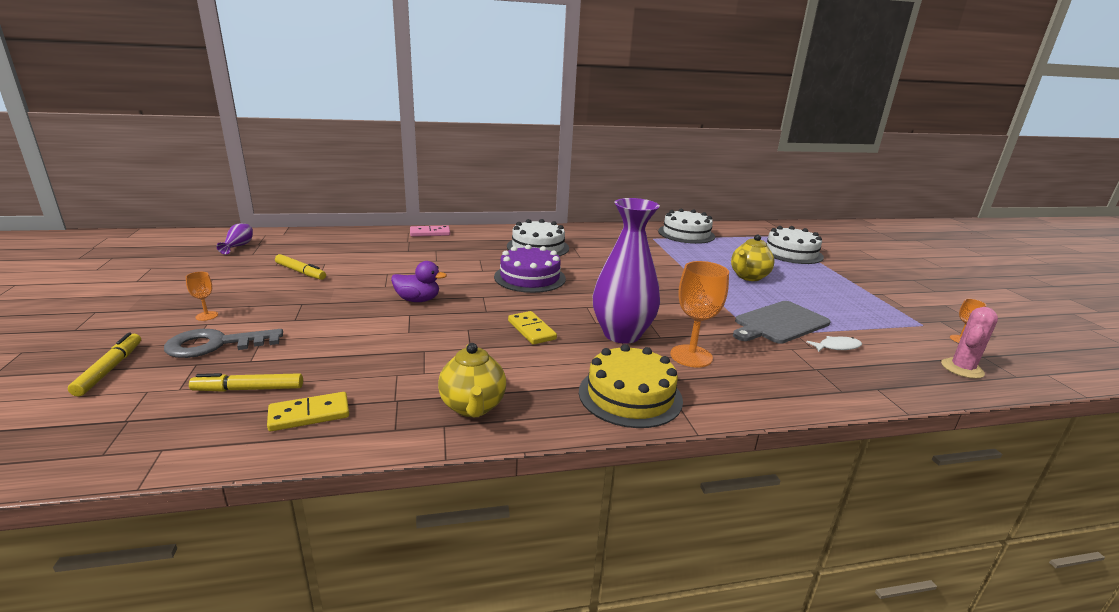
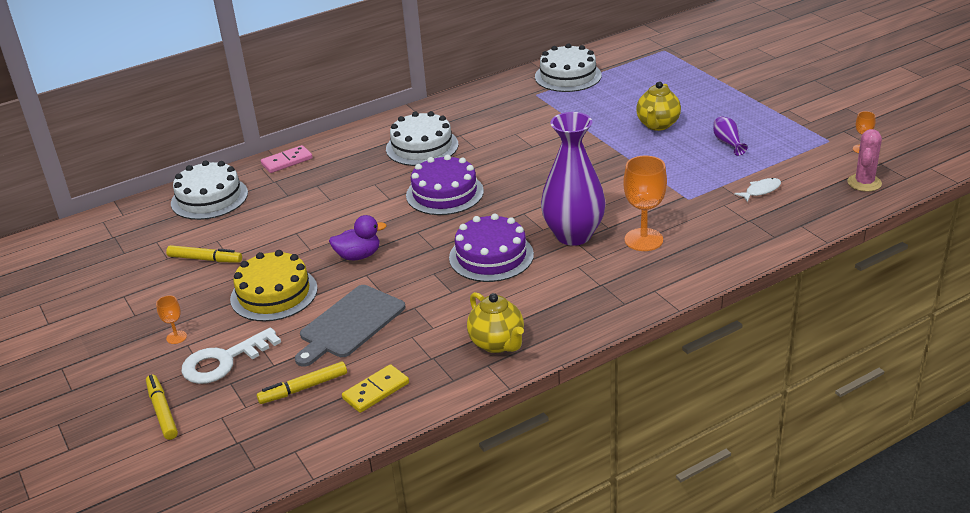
camera: 15 degrees left, 10 degrees up
(215, 344) = (223, 361): grey key -> white key
(238, 246) = (94, 247): purple vase -> purple vase (728, 143)
(531, 330) = (491, 256): yellow domino -> purple cake
(630, 395) = (613, 294): yellow cake -> yellow cake (274, 294)
(779, 323) = (705, 178): grey cutting board -> grey cutting board (349, 324)
(791, 253) = (688, 74): white cake -> white cake (209, 198)

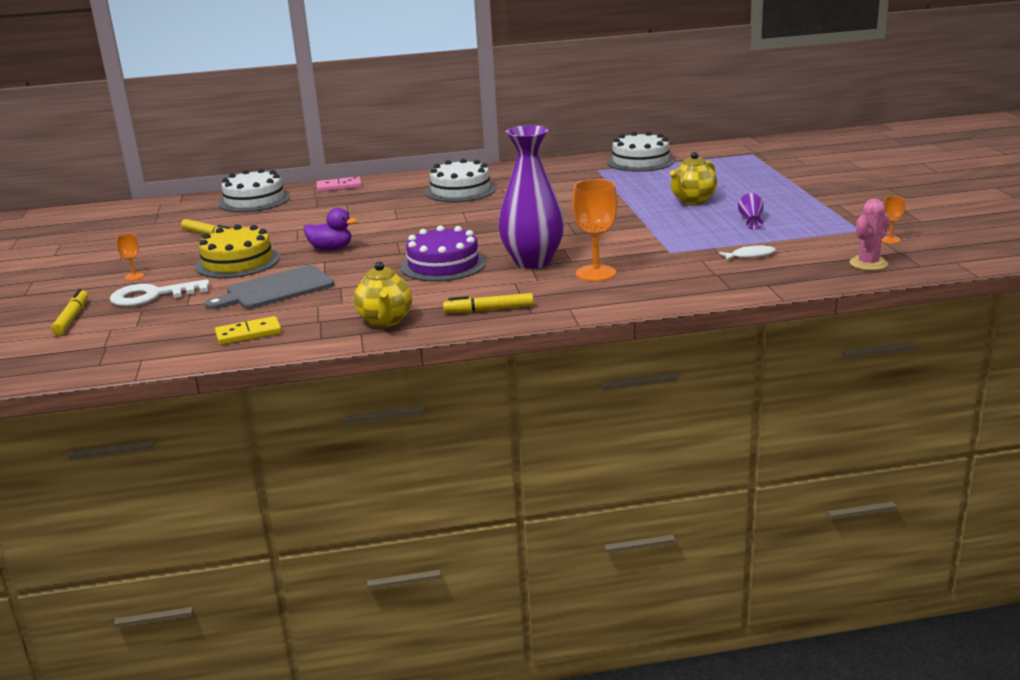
camera: 20 degrees right, 10 degrees down
(303, 388) = (193, 322): yellow marker -> yellow marker (489, 310)
(444, 193) = (447, 221): purple cake -> none

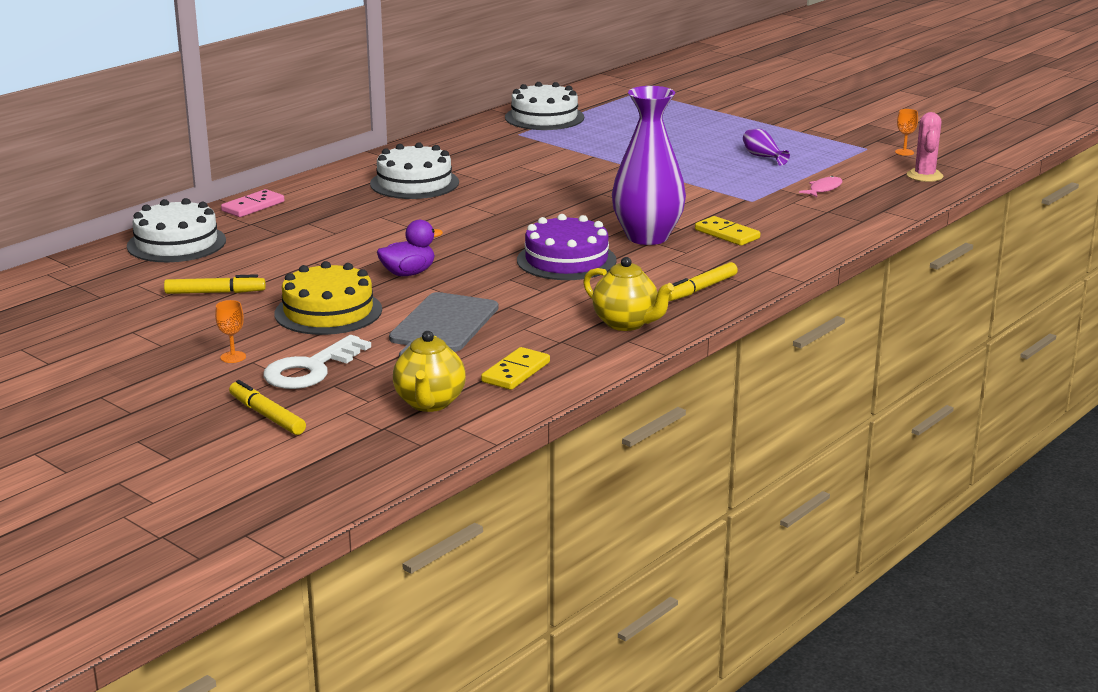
camera: 40 degrees left, 0 degrees up
(596, 273) = (727, 234): orange goblet -> yellow domino
(692, 201) = (676, 148): yellow teapot -> yellow teapot (429, 403)
(750, 255) = (823, 189): white fish -> pink fish

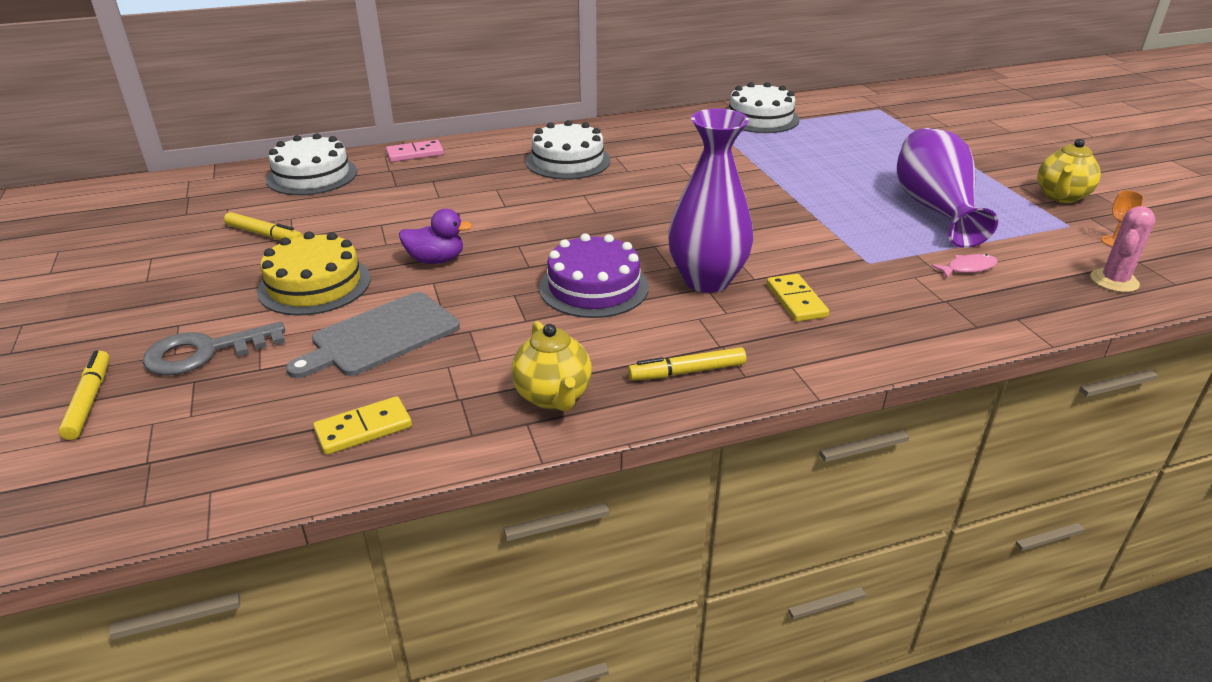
camera: 30 degrees right, 10 degrees up
(233, 357) = (172, 314): orange goblet -> none
(310, 369) = (205, 352): white key -> grey key
(429, 403) = (232, 442): yellow teapot -> yellow teapot (1061, 196)
(762, 157) = (934, 209): purple vase -> purple vase, size x2.41

